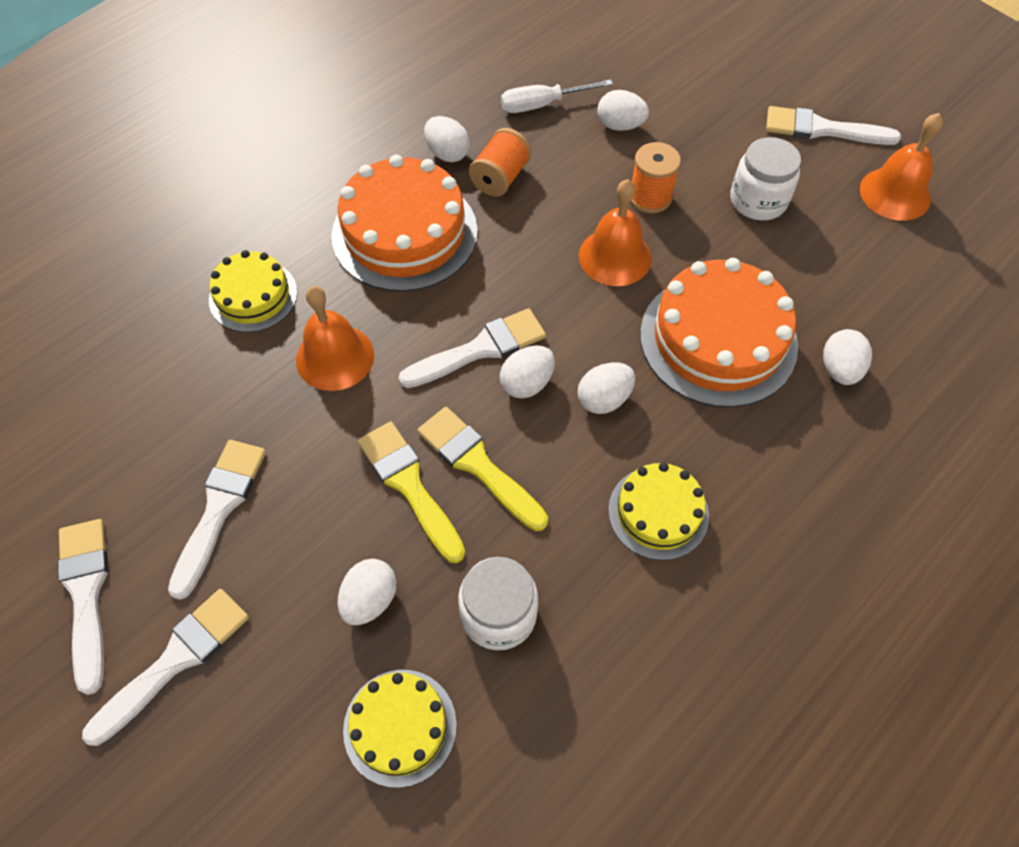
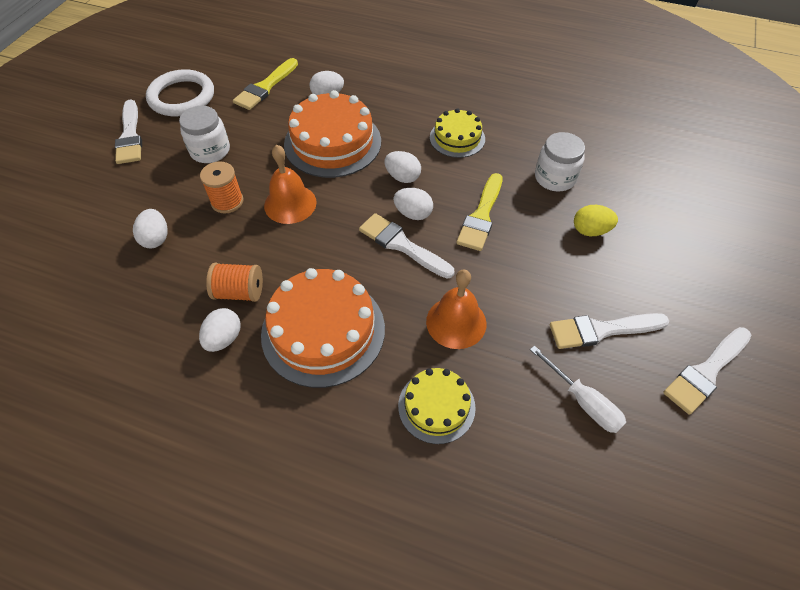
camera: 115 degrees left, 5 degrees down
(175, 660) = (693, 301): white brush -> none
(370, 599) = (590, 230): white egg -> yellow egg
(400, 727) = (635, 193): yellow cake -> none
(409, 485) = (516, 241): yellow brush -> yellow brush (265, 87)
(542, 105) = (143, 295): white screwdriver -> white screwdriver (583, 401)
(895, 193) = (182, 97): orange bell -> white ring

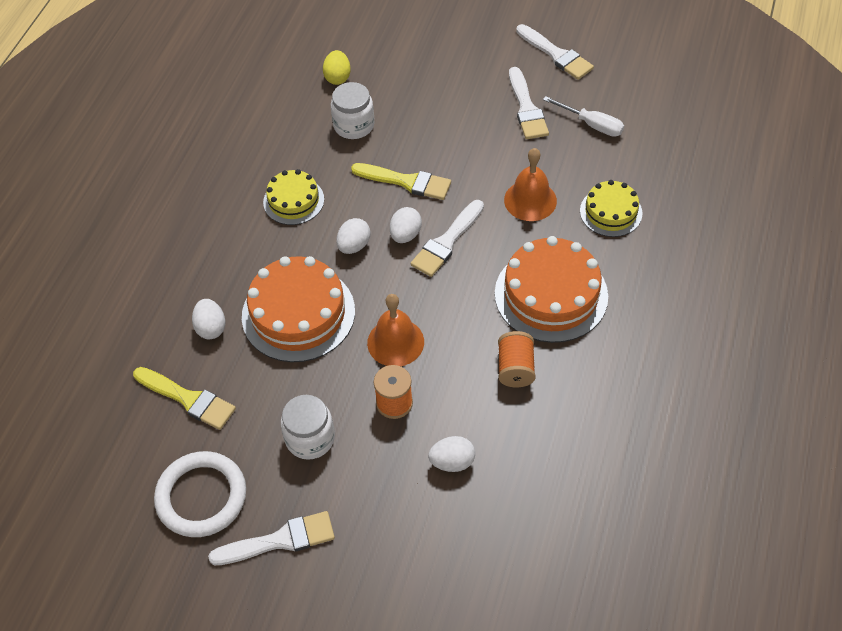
camera: 90 degrees left, 0 degrees up
(224, 338) = (569, 371): white egg -> none
(583, 401) = (591, 124): white screwdriver -> white screwdriver turned 75 degrees clockwise
(590, 230) = (421, 106): yellow egg -> yellow egg (337, 77)

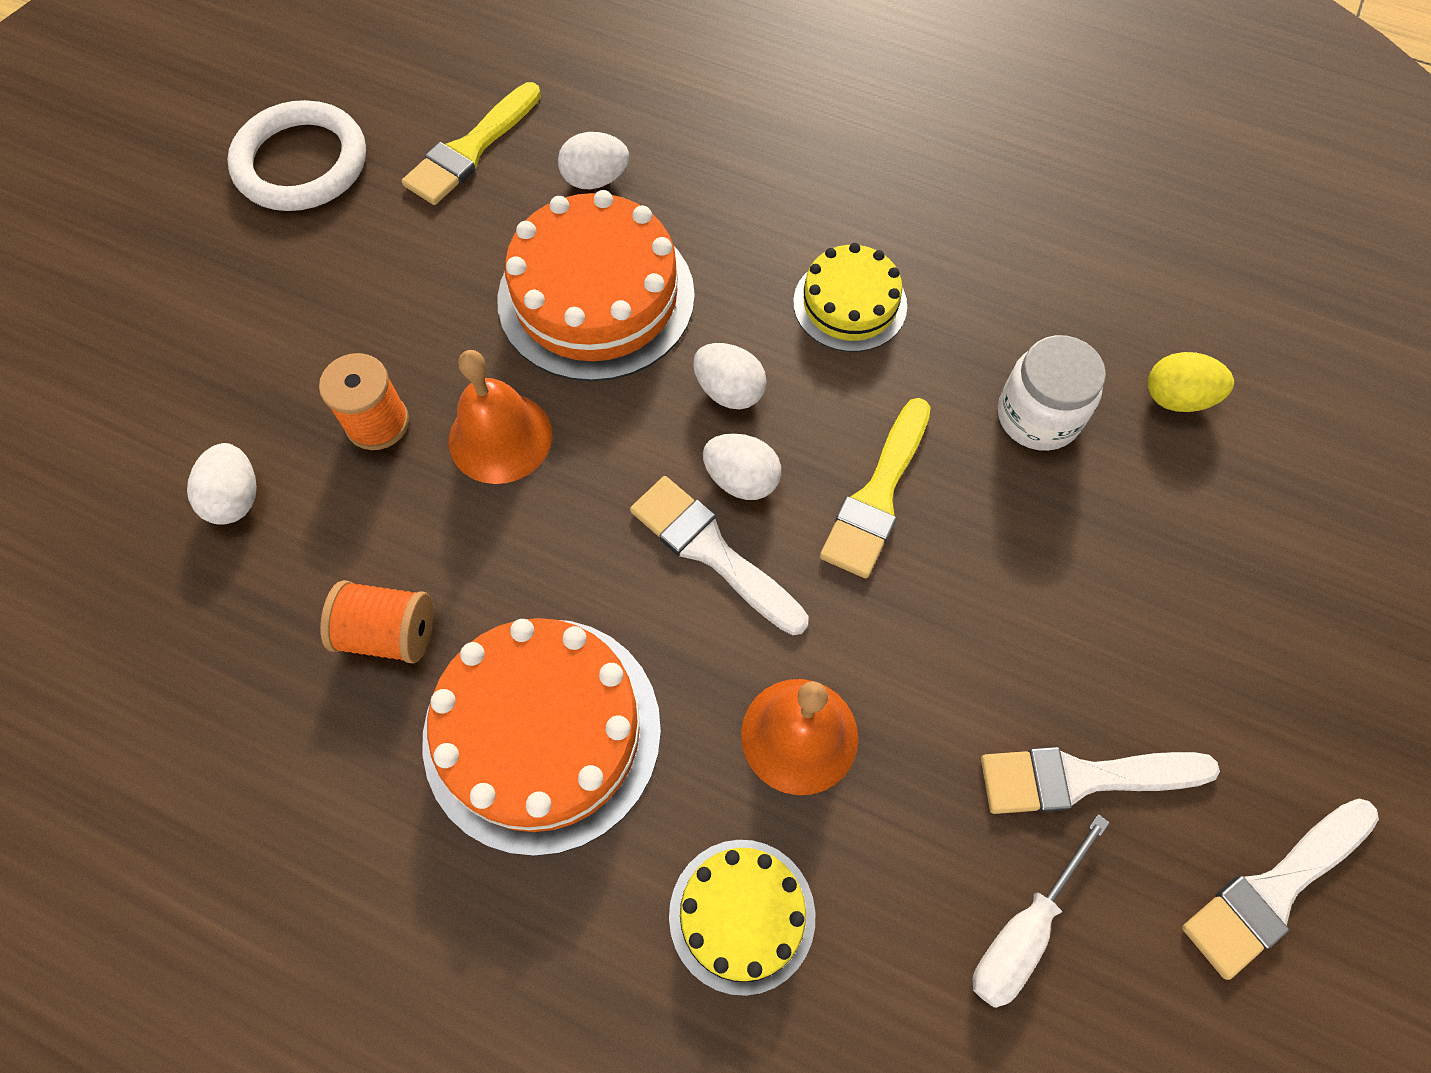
camera: 95 degrees right, 10 degrees up
(280, 540) = (195, 252): white brush -> none
(310, 438) = (351, 299): white jar -> none

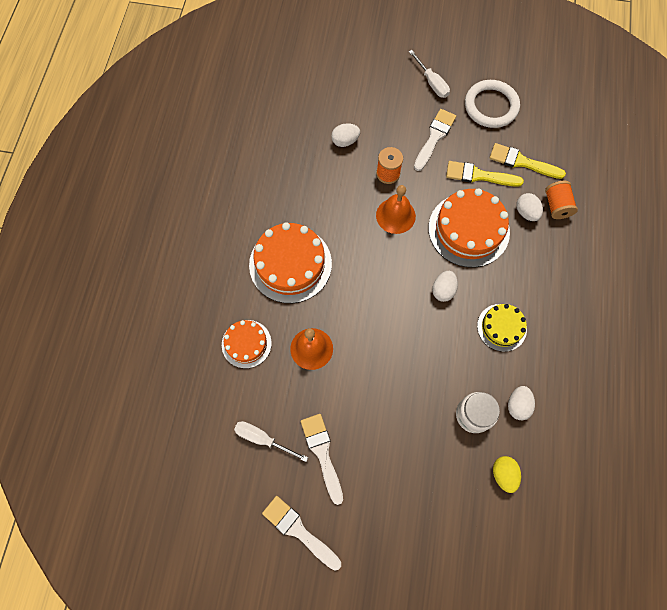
camera: 75 degrees right, 5 degrees up
(172, 259) = (431, 82): none -> white screwdriver
(388, 633) = (311, 205): orange spool -> orange spool (556, 206)
(712, 551) = (373, 301): white brush -> white brush (434, 137)
(741, 480) = (405, 304): white egg -> white egg (517, 405)
(742, 915) = (246, 344): yellow cake -> orange cake
(877, 496) = (415, 356): yellow brush -> yellow brush (479, 175)

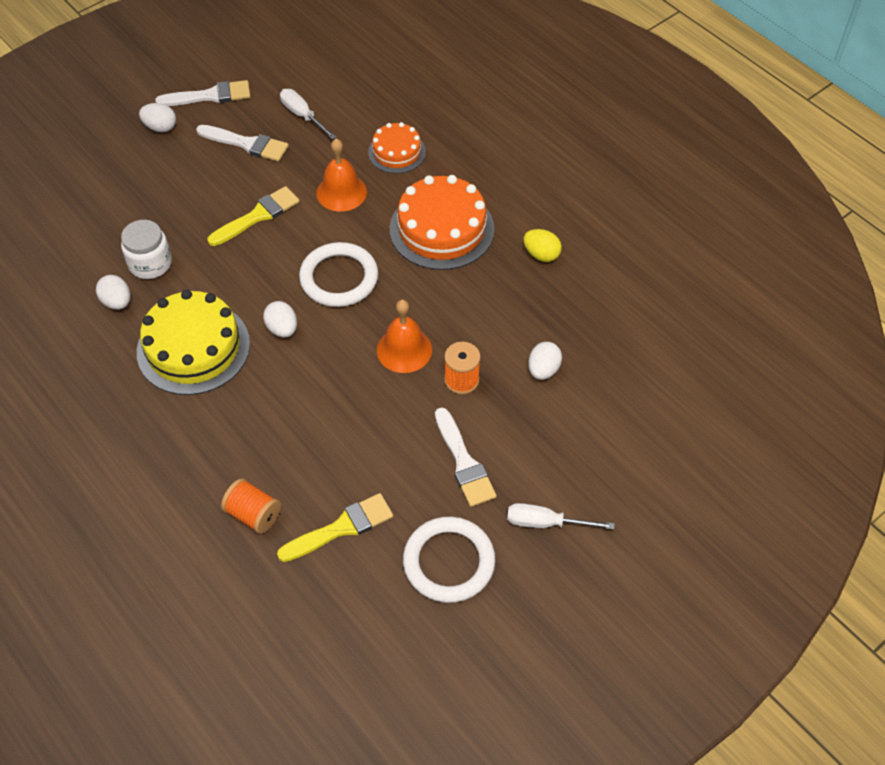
camera: 130 degrees right, 15 degrees down
(263, 439) = (302, 115): white screwdriver -> white screwdriver turned 105 degrees counterclockwise
(379, 291) = (339, 278): none -> white ring
(468, 230) = (319, 403): orange cake -> none
(479, 175) = (370, 467): yellow brush -> yellow brush (258, 216)
(501, 327) = (193, 348): yellow cake -> yellow cake, size x1.73
(503, 474) = (82, 247): yellow egg -> yellow egg (541, 254)
(526, 212) = (279, 475): white egg -> white egg (160, 127)

